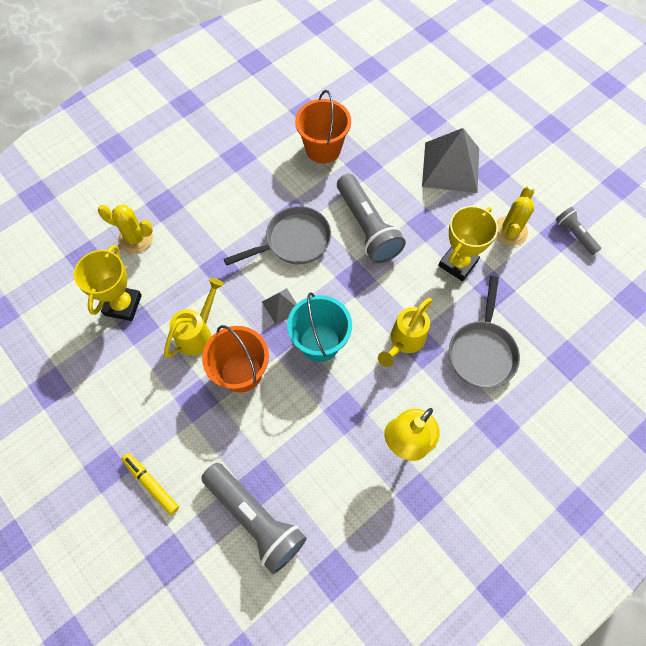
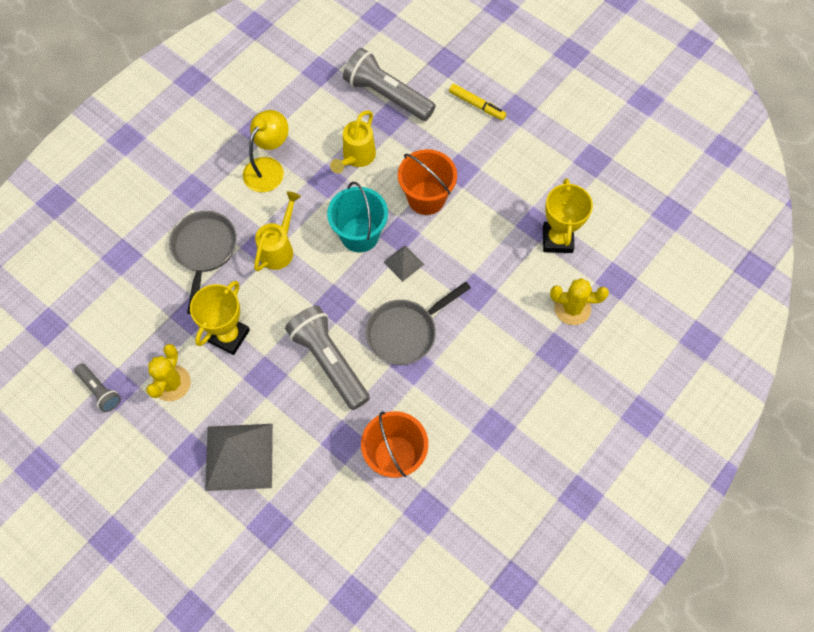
camera: 170 degrees right, 0 degrees up
(198, 332) = (476, 226): yellow watering can -> yellow watering can (356, 158)

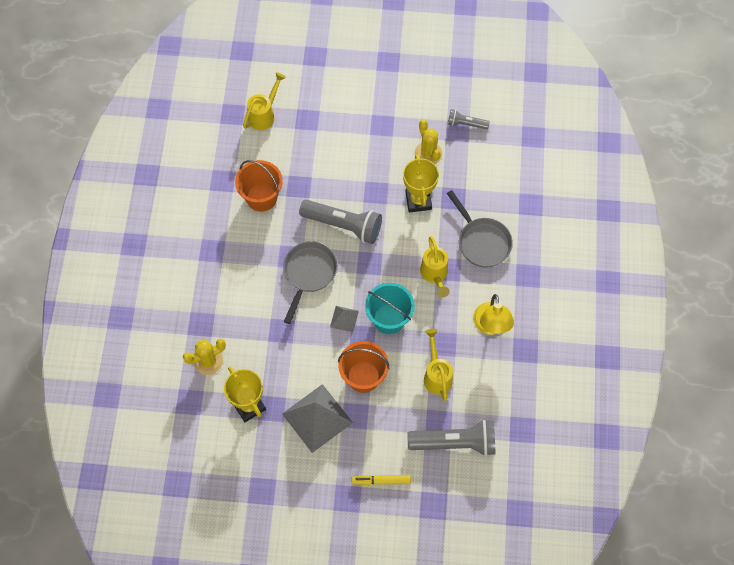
camera: 145 degrees right, 0 degrees up
(239, 457) = (353, 141): grey pyramid -> grey pyramid (317, 418)
(315, 569) = (264, 115): none -> yellow watering can

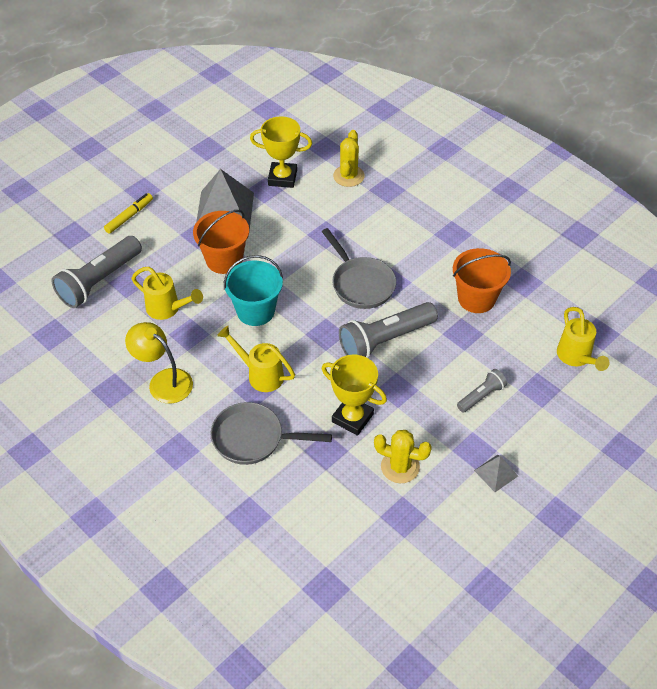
camera: 130 degrees right, 15 degrees down
(344, 319) = (290, 281): grey pyramid -> grey pyramid (496, 473)
(466, 124) = (404, 531): grey flashlight -> grey flashlight (481, 396)

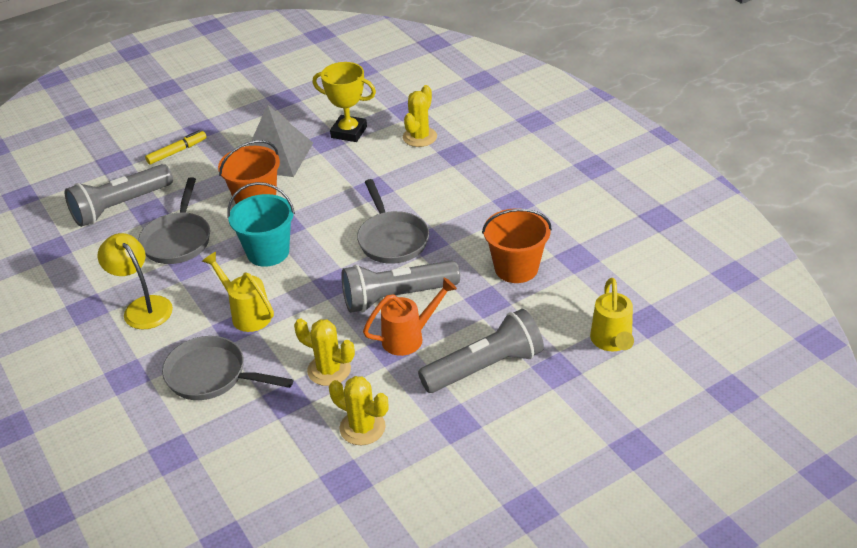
camera: 15 degrees right, 10 degrees down
(168, 309) = (178, 240): yellow watering can -> grey pan
(352, 418) = (329, 370): yellow trophy -> yellow cactus
(409, 377) = (409, 337): none -> orange watering can
(481, 396) = (484, 367): grey flashlight -> grey flashlight, size x1.91
(496, 473) = (471, 450): grey pyramid -> none

